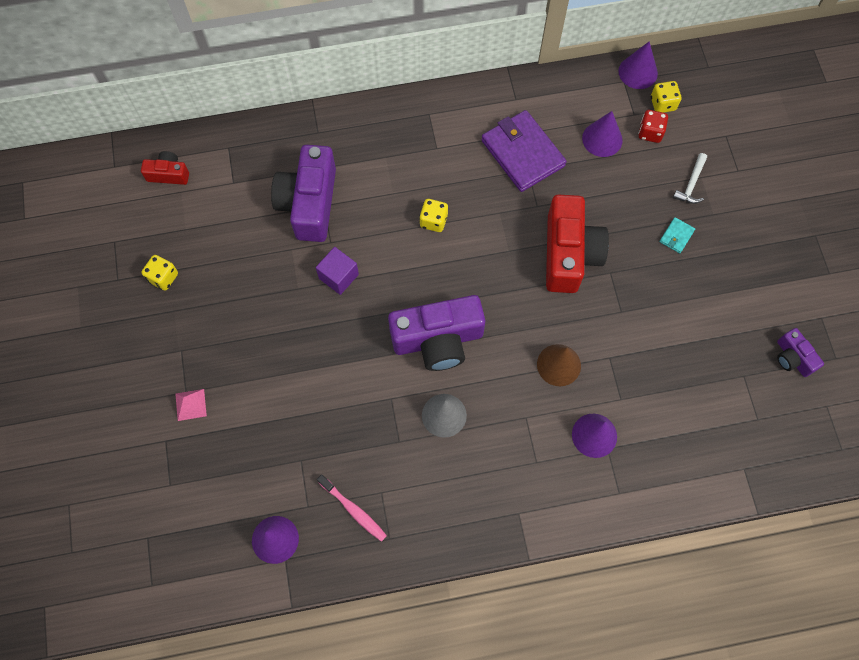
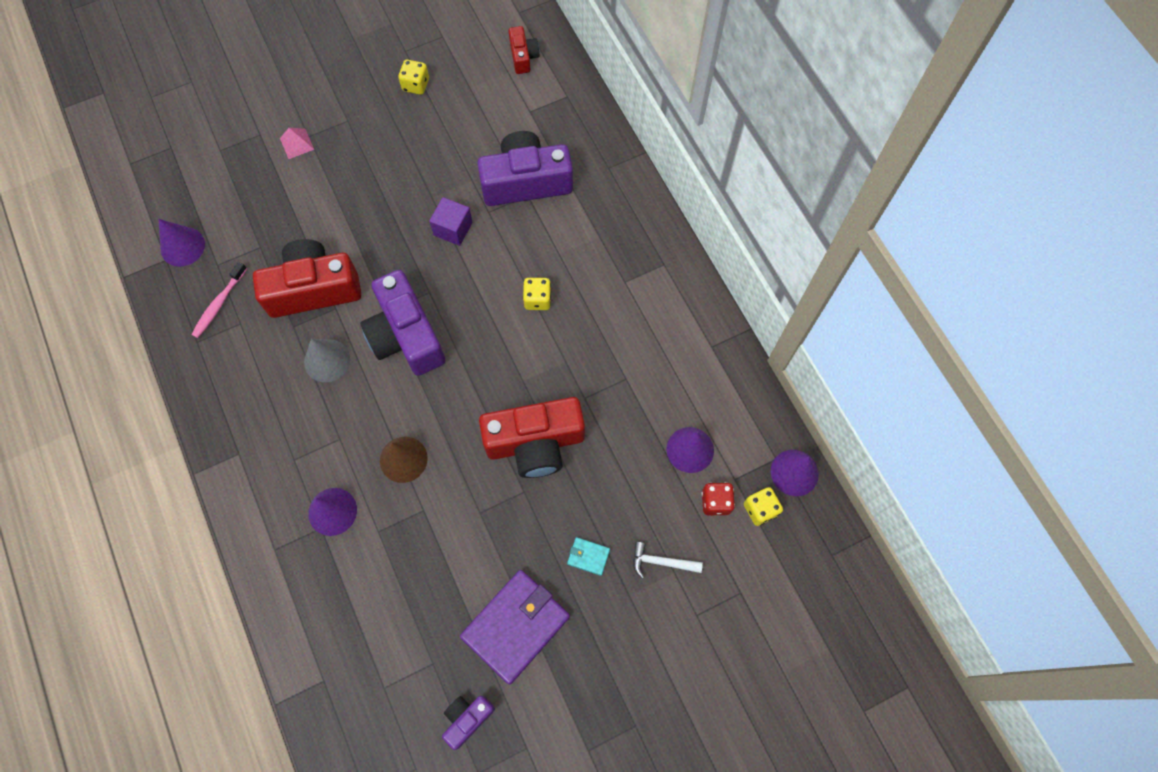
camera: 75 degrees right, 0 degrees up
(364, 415) = (313, 289): none -> red camera
(522, 153) = (645, 369): purple wallet -> purple wallet (515, 626)

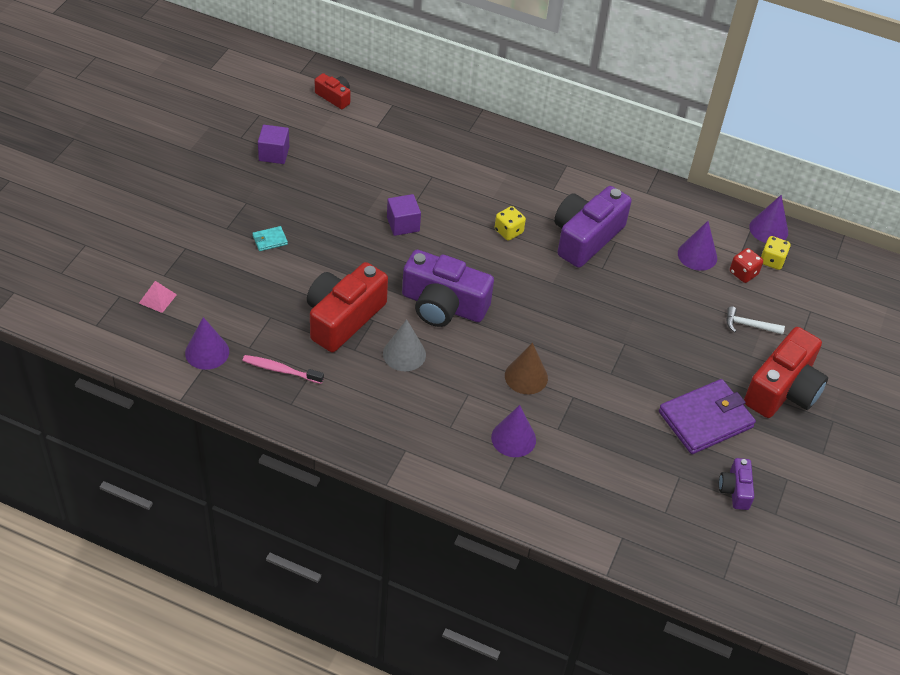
camera: 45 degrees left, 20 degrees down
(219, 304) = (280, 370): pink toothbrush -> pink toothbrush turned 120 degrees clockwise
(297, 143) = (223, 237): pink pyramid -> pink pyramid (157, 298)
(416, 85) = (274, 154): yellow dice -> purple cube
(515, 626) = (705, 419): purple wallet -> purple wallet turned 60 degrees clockwise
(526, 182) = (422, 169): purple camera -> purple camera (586, 237)
(535, 443) = (601, 312): red camera -> red camera (783, 390)
(588, 556) = (704, 352): turquoise wallet -> turquoise wallet (270, 240)
(661, 562) = (749, 325): white hammer -> white hammer turned 45 degrees clockwise

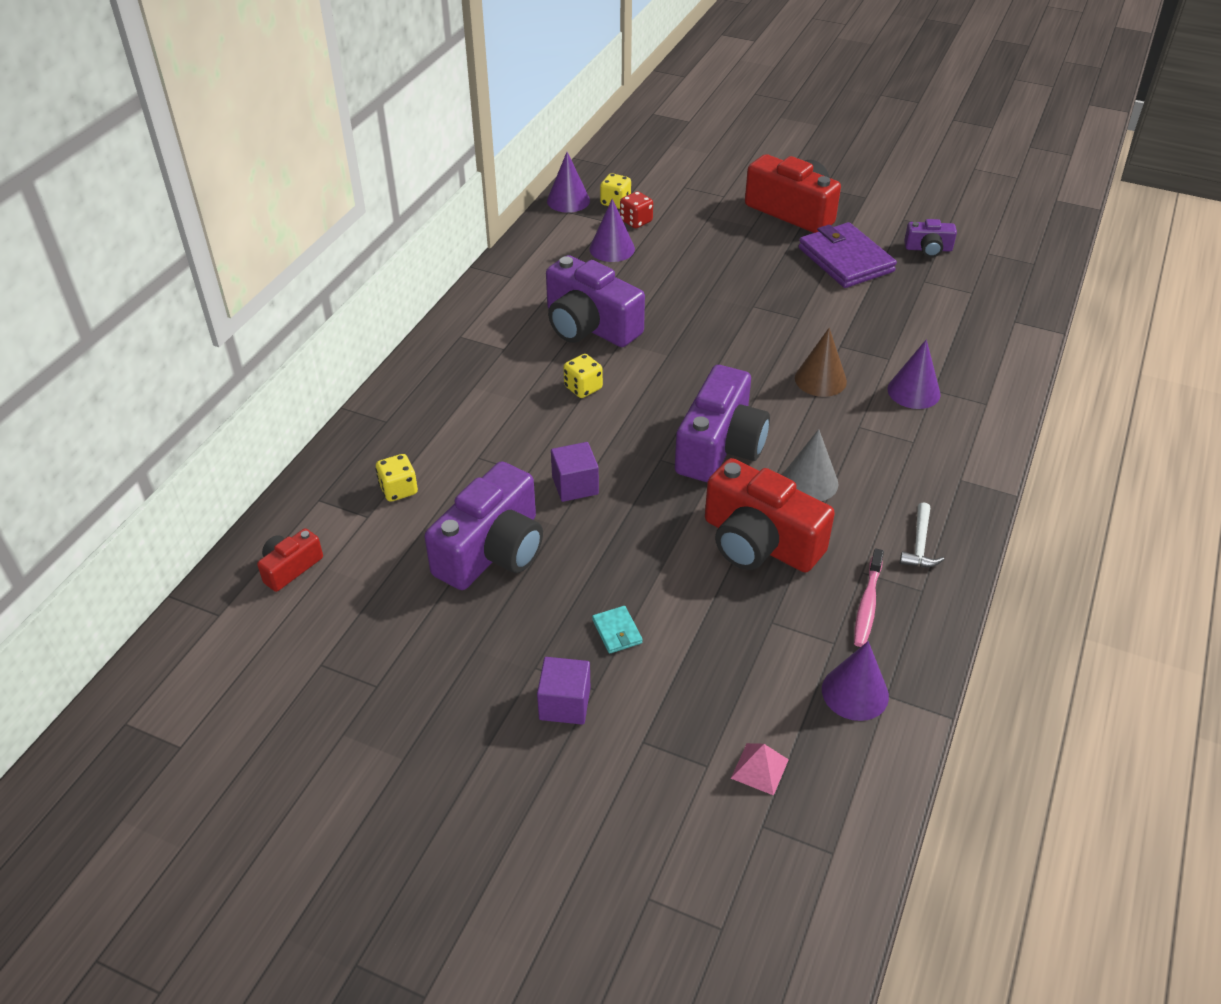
camera: 85 degrees left, 5 degrees down
(274, 154) = (421, 638): purple cube -> purple cube (564, 704)
(343, 183) = (492, 550): none -> purple camera
(400, 139) = (398, 490): none -> yellow dice
(749, 325) = (711, 224): white hammer -> white hammer (919, 544)

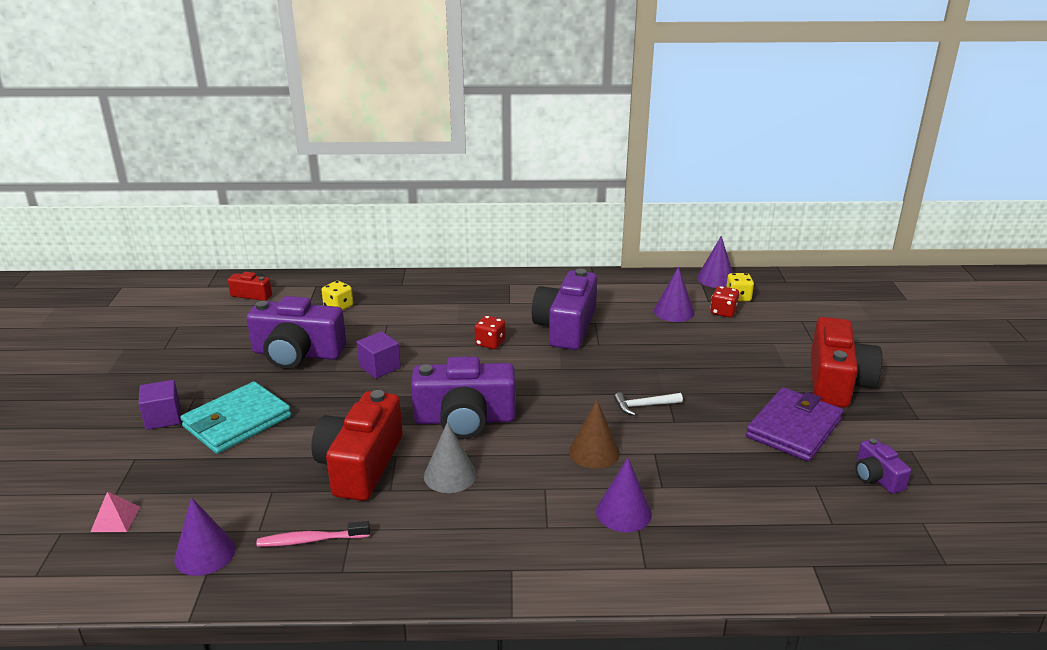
camera: 65 degrees right, 15 degrees down
(583, 388) = (490, 343): yellow dice -> red dice
(617, 631) = (237, 422): turquoise wallet -> turquoise wallet, size x2.38
(919, 544) = (403, 558): white hammer -> white hammer (644, 406)

